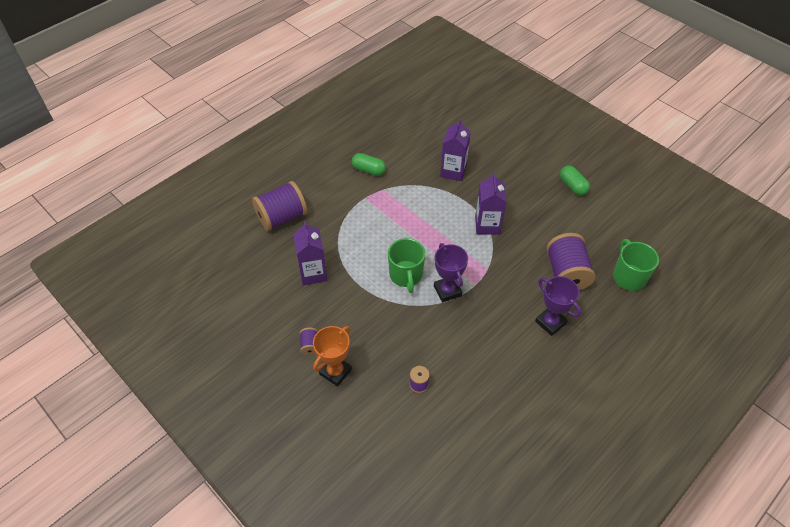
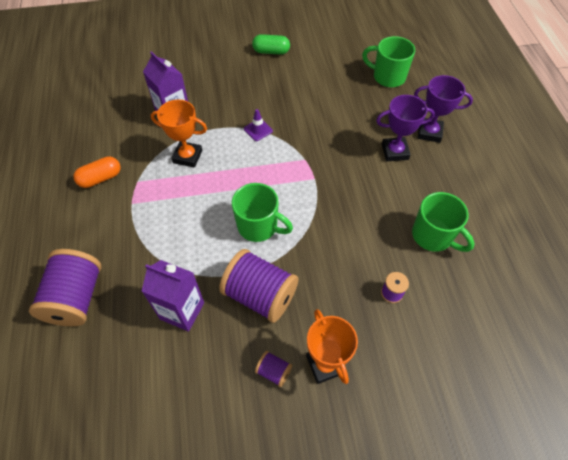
camera: 55 degrees left, 5 degrees up
(369, 170) = (100, 178): green capsule -> orange capsule
(426, 201) = (187, 156): none -> orange trophy
(447, 291) = (304, 204): purple trophy -> purple trophy (429, 132)
(487, 225) = (258, 130): purple carton -> purple traffic cone
(491, 388) = (433, 236): none -> green mug
(566, 273) = (354, 111): purple spool -> purple spool (260, 295)

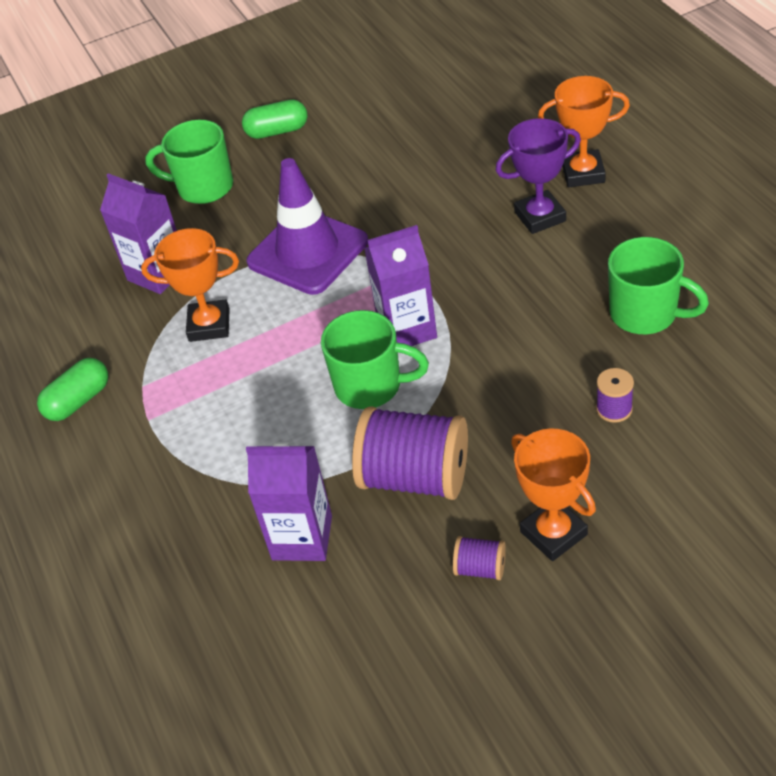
camera: 10 degrees left, 10 degrees down
(76, 298) = (123, 576): purple spool -> none
(100, 178) = (78, 401): orange capsule -> green capsule
(258, 130) = (307, 252): purple traffic cone -> purple traffic cone, size x2.45
(293, 197) = (407, 329): none -> purple carton
(388, 77) = (485, 113): green mug -> green mug (204, 187)
(429, 132) = (583, 173): purple trophy -> orange trophy

